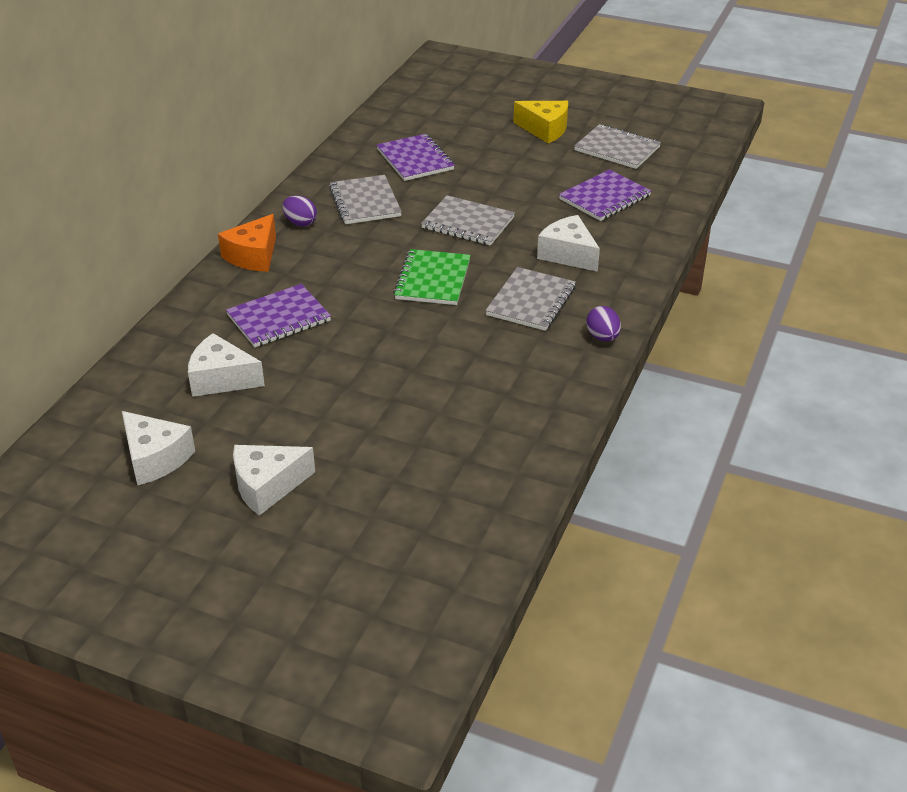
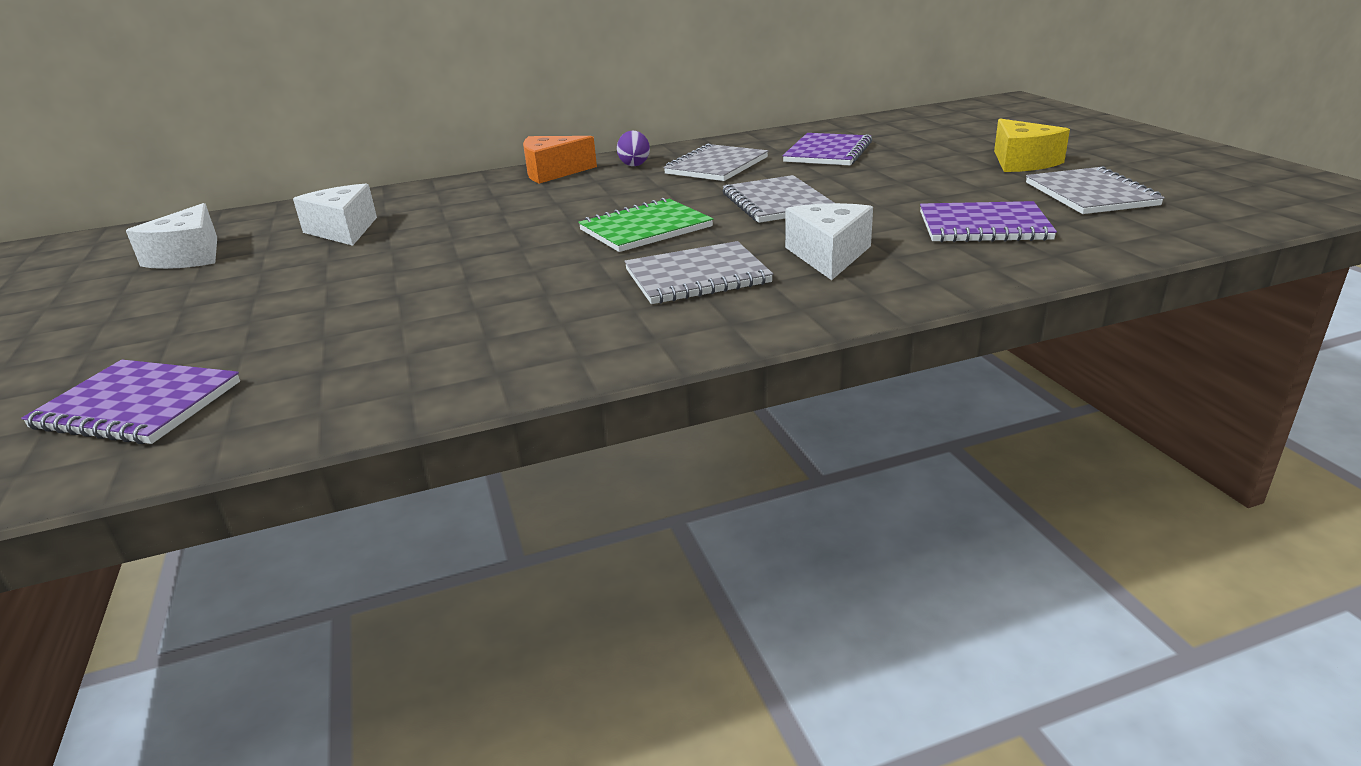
camera: 50 degrees right, 10 degrees down
(267, 486) = (177, 306): white cheese -> none
(279, 318) = (471, 211): purple notebook -> purple notebook (138, 405)
(602, 337) = (700, 337): purple egg -> none

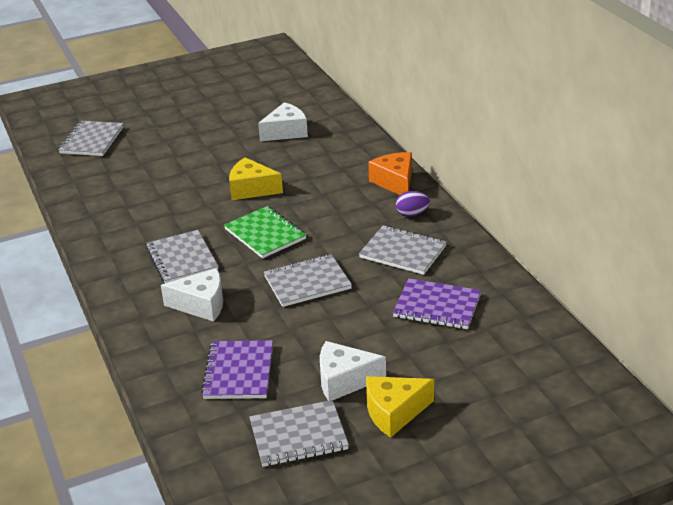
camera: 85 degrees right, 5 degrees up
(138, 405) = (92, 140): purple notebook -> grey notebook
(189, 256) = (254, 98): white cheese -> white cheese (344, 380)
(507, 243) = (251, 189): none -> yellow cheese

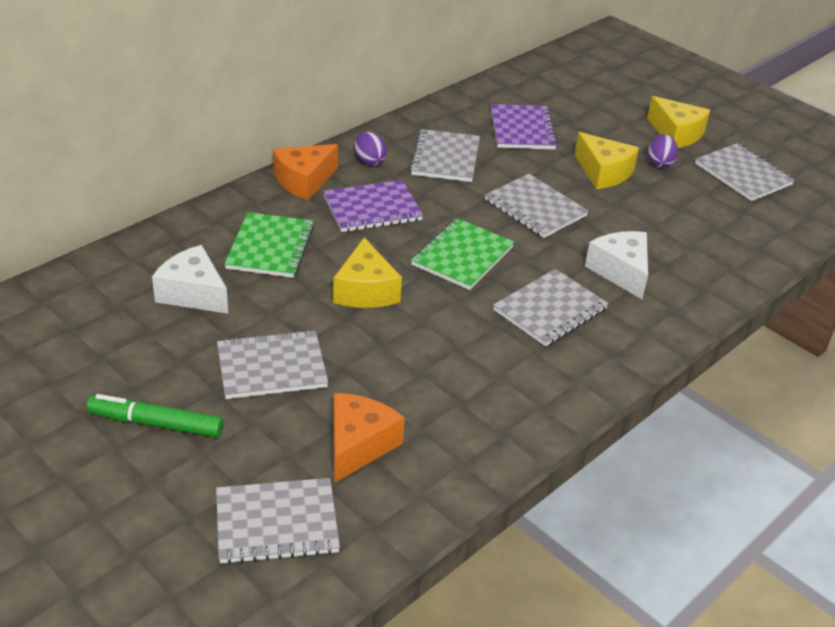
camera: 115 degrees left, 5 degrees up
(122, 168) = (358, 445): none -> orange cheese
(184, 115) = (157, 424): none -> green marker
(202, 150) = (271, 367): none -> grey notebook
(238, 372) = (698, 222): purple notebook -> purple notebook (372, 209)
(318, 161) = (270, 247): none -> green notebook
(343, 337) = (603, 172): none -> yellow cheese
(344, 380) = (660, 163): white cheese -> purple egg

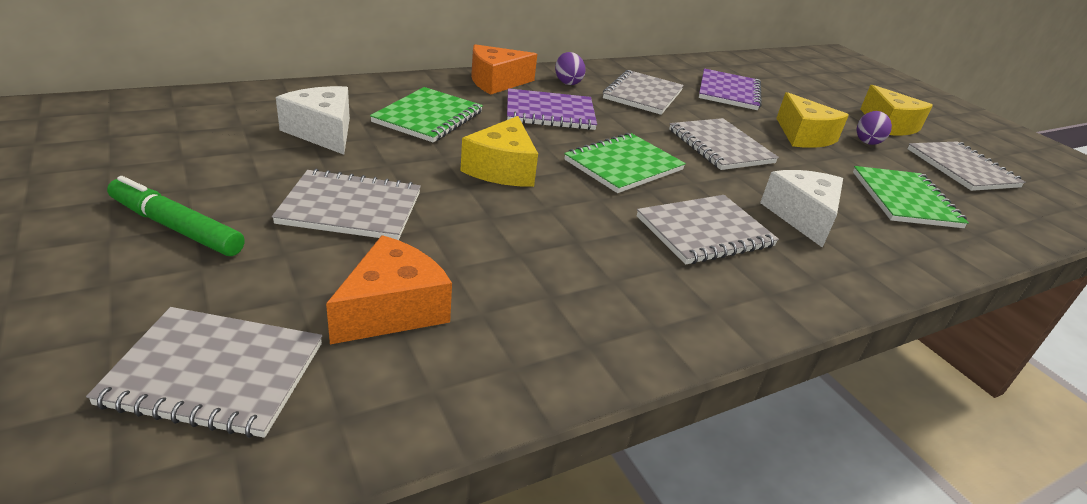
camera: 15 degrees right, 5 degrees down
(699, 227) = (905, 199): none -> green notebook

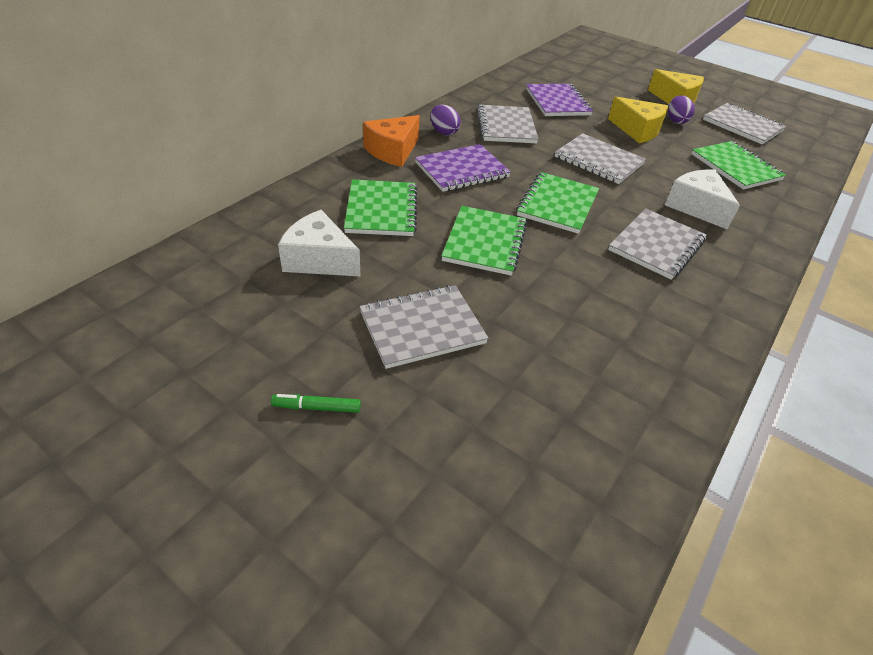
camera: 25 degrees left, 10 degrees up
(177, 228) = (317, 407): green marker -> green marker, size x0.56
(215, 374) = (491, 518): grey notebook -> none
(392, 309) = (543, 404): orange cheese -> none
(502, 169) = (485, 242): yellow cheese -> green notebook

